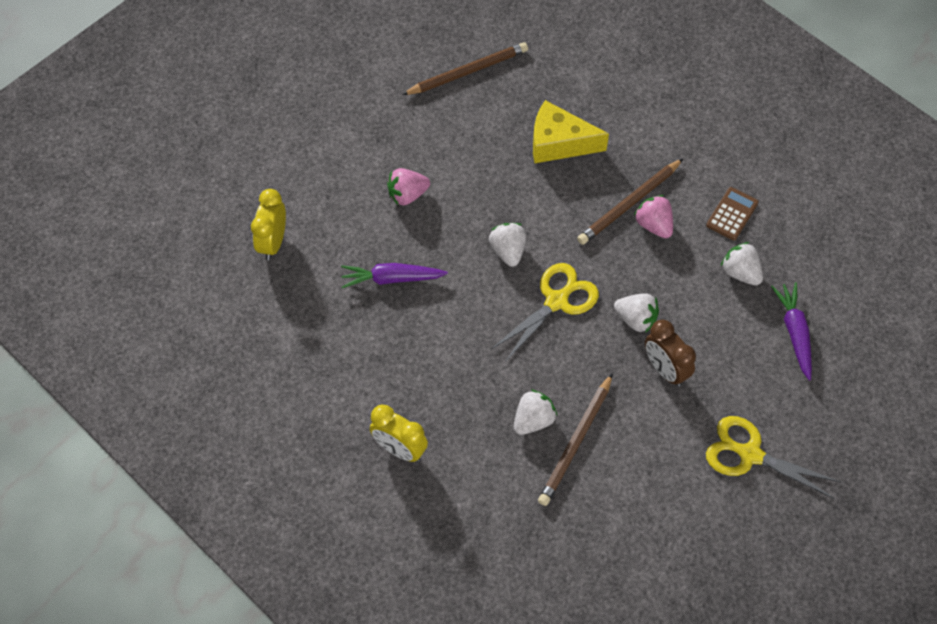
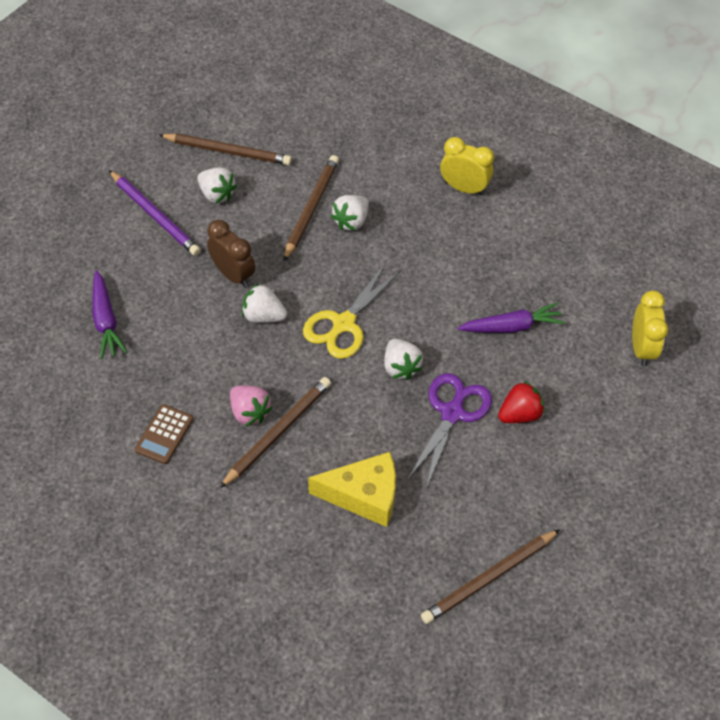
camera: 170 degrees right, 5 degrees down
(407, 195) = (519, 414): pink strawberry -> red strawberry
(468, 202) = (452, 413): none -> purple scissors
(667, 536) = (227, 151): none -> brown pencil
(740, 272) = (157, 373): white strawberry -> white strawberry (217, 194)
(750, 454) = (155, 215): yellow scissors -> purple pencil

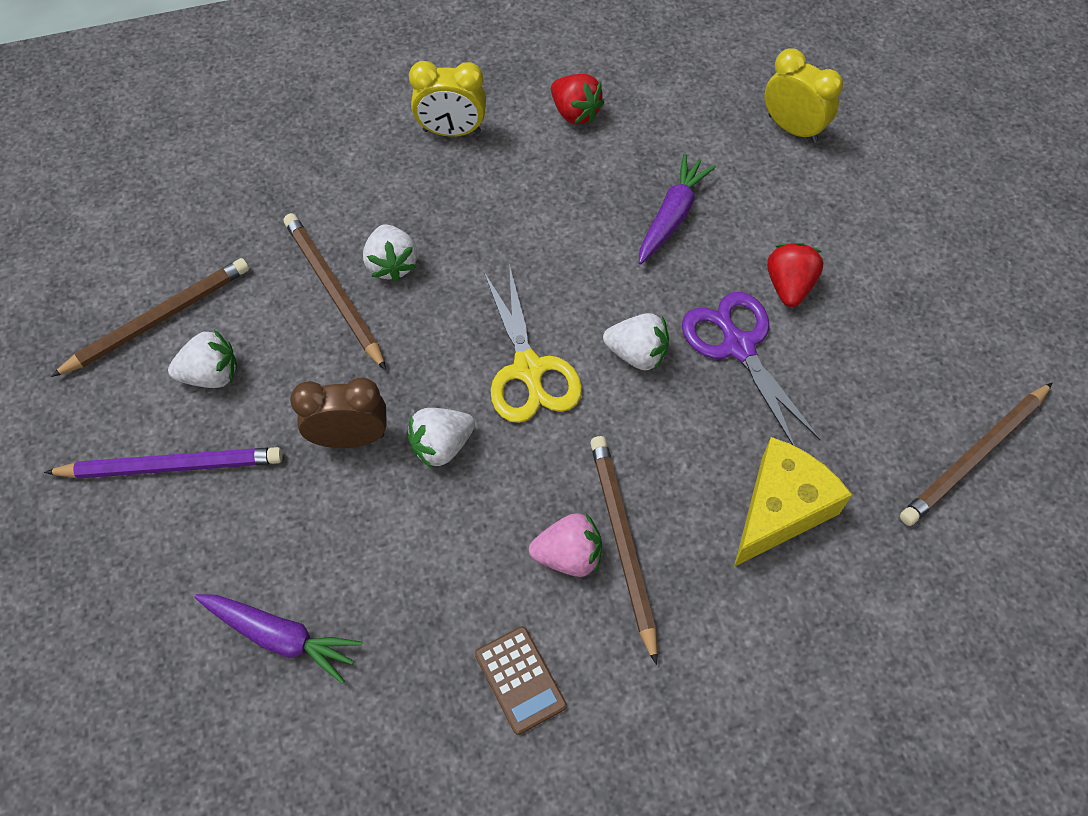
camera: 50 degrees left, 5 degrees up
(464, 188) = (452, 131): yellow clock -> yellow clock turned 150 degrees counterclockwise
(489, 578) = (975, 456): brown pencil -> brown pencil turned 45 degrees clockwise
(537, 234) = (575, 113): none -> red strawberry

